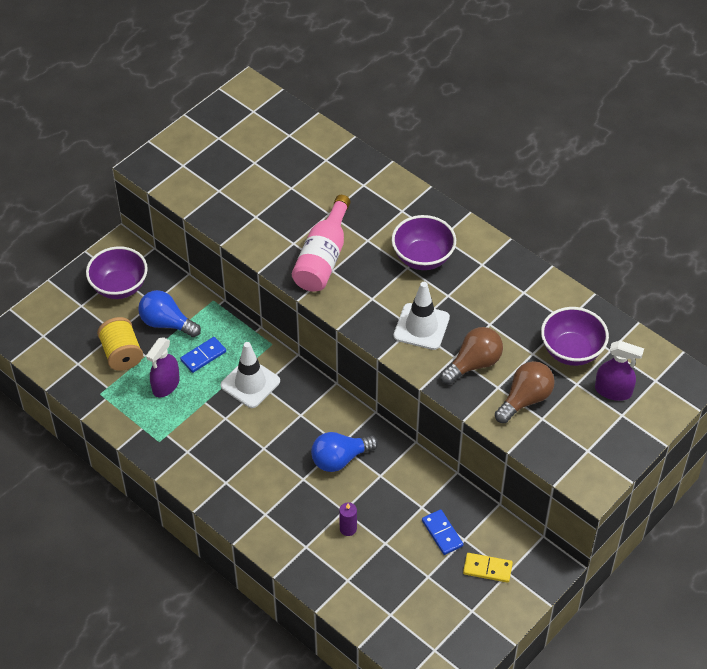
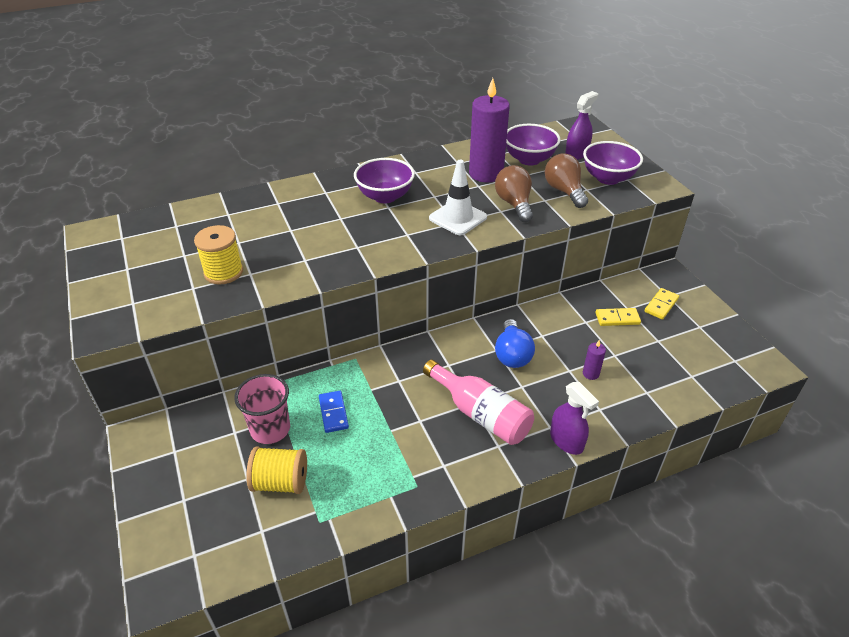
camera: 65 degrees left, 10 degrees down
(119, 287) = (189, 454): purple bowl -> purple bowl (608, 178)
(166, 323) = (270, 429): blue light bulb -> pink cup
(166, 385) = (348, 456): purple spray bottle -> purple spray bottle (566, 441)
(247, 199) = (223, 272): none -> yellow spool
(250, 383) = (390, 388): white traffic cone -> none
(323, 257) = (338, 247): pink bottle -> pink bottle (480, 414)
(442, 533) = (617, 318): blue domino -> yellow domino
(517, 322) = (486, 174): none -> purple candle

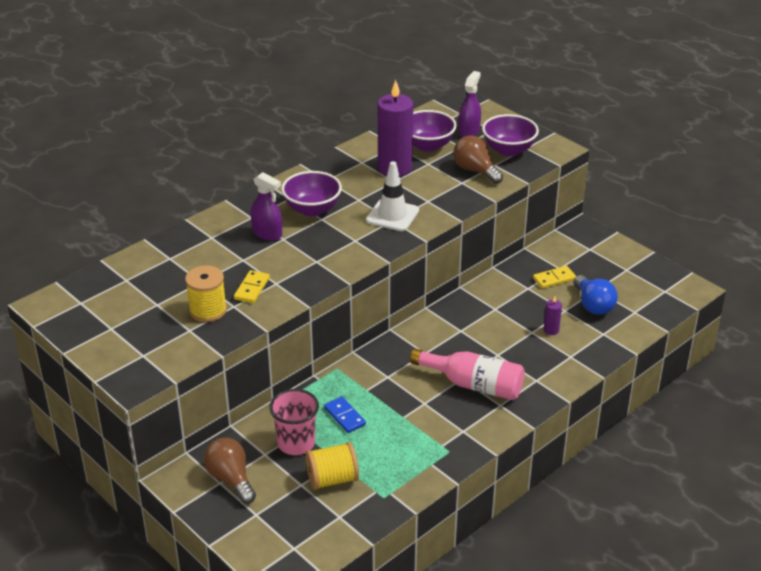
camera: 20 degrees left, 5 degrees down
(512, 354) = (476, 331): blue light bulb -> blue light bulb (593, 305)
(514, 204) = (436, 192): brown light bulb -> brown light bulb (231, 479)
(566, 441) = (554, 387): purple spray bottle -> purple spray bottle (267, 233)
(661, 305) = (587, 258): yellow domino -> yellow domino (251, 288)

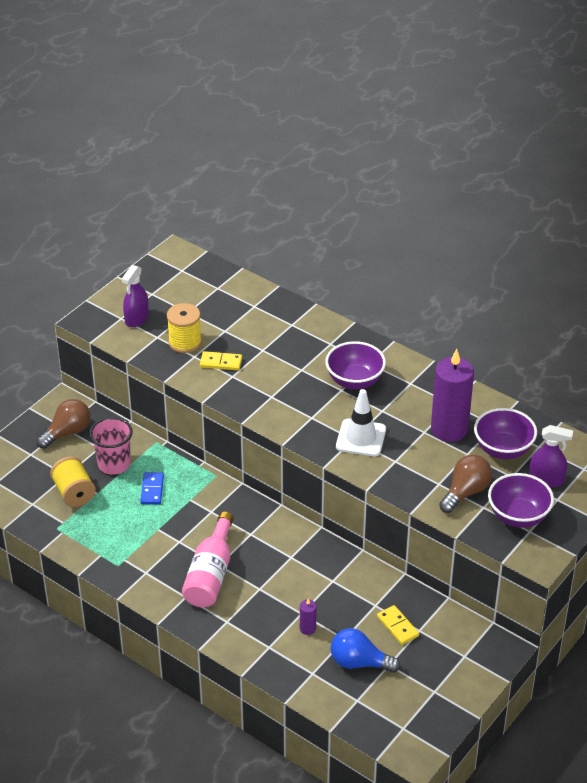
camera: 80 degrees right, 5 degrees up
(267, 233) = (307, 358): purple spray bottle -> purple spray bottle (136, 318)
(345, 416) = (152, 490): blue domino -> blue domino turned 45 degrees counterclockwise
(593, 305) = (359, 662): blue light bulb -> blue light bulb turned 45 degrees clockwise

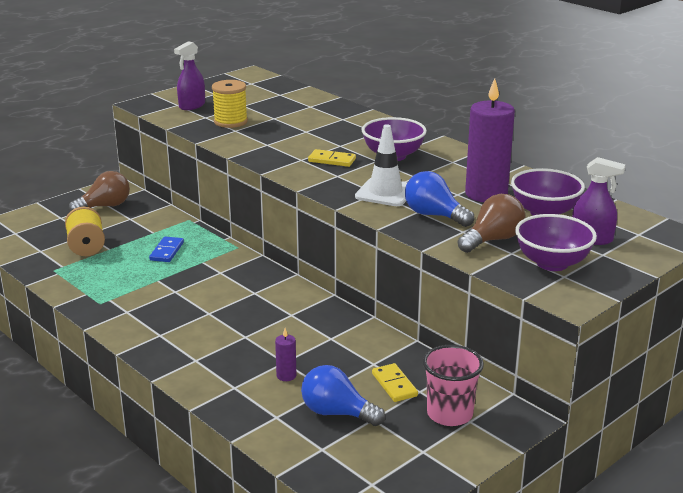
camera: 10 degrees right, 15 degrees down
(114, 464) = (138, 230): pink cup -> pink cup (449, 414)
(211, 574) = (196, 319): pink bottle -> none
(221, 362) = (260, 135): yellow domino -> yellow domino (332, 160)
(410, 465) = (434, 215): none -> blue light bulb

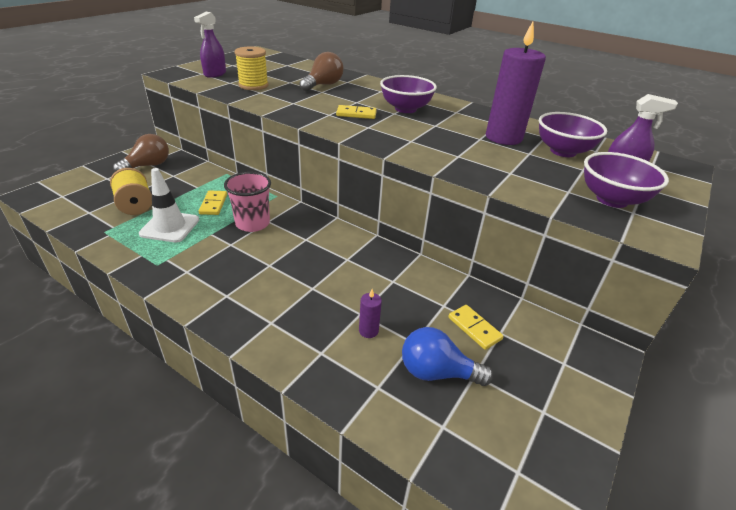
camera: 15 degrees left, 10 degrees up
(167, 251) = (213, 204): blue domino -> yellow domino
(385, 193) = (419, 140): white traffic cone -> white traffic cone (170, 227)
(434, 215) = (475, 159): blue light bulb -> none
(449, 414) = (542, 357): pink cup -> pink cup (252, 223)
(492, 240) = (542, 179): brown light bulb -> brown light bulb (323, 85)

